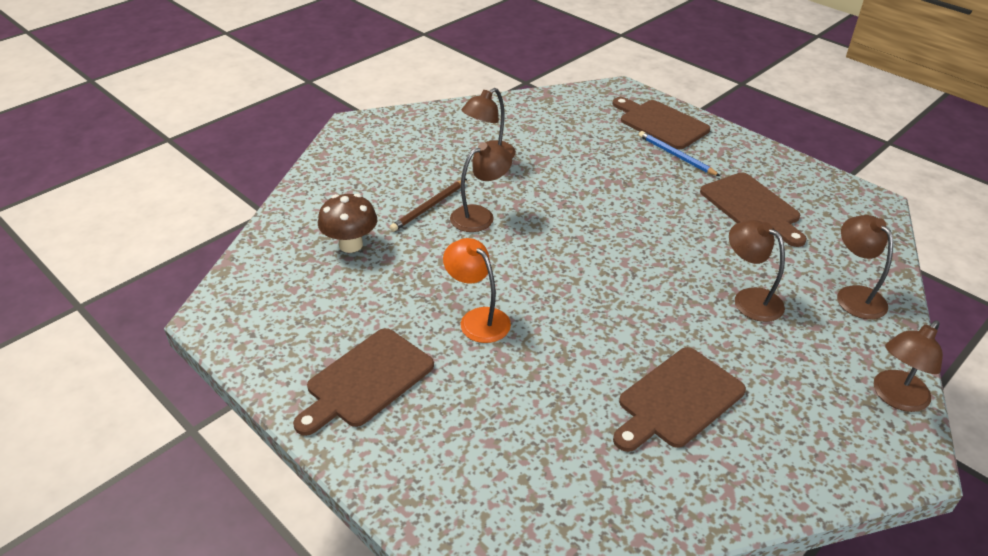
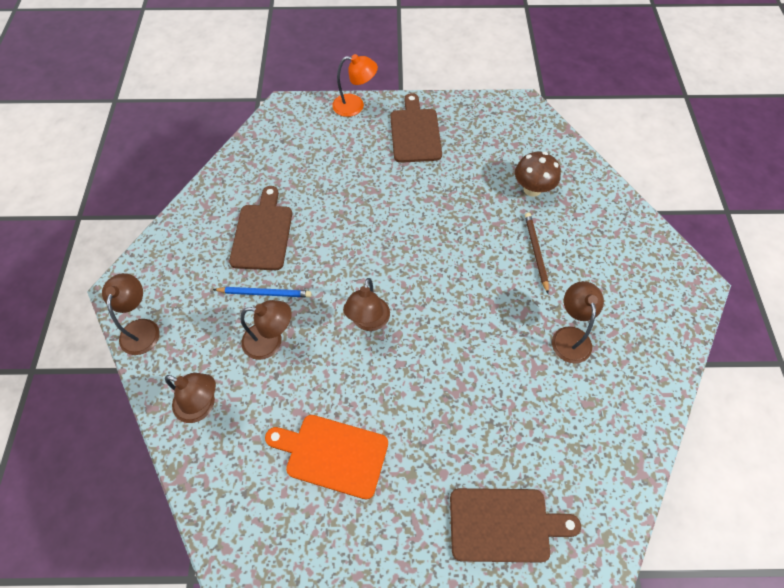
camera: 135 degrees right, 20 degrees up
(478, 319) = (407, 200): orange lamp -> orange lamp (355, 106)
(480, 216) = (498, 272): brown lamp -> brown lamp (368, 321)
(676, 156) = (445, 477): blue pencil -> blue pencil (265, 293)
(752, 207) = (332, 454): brown cutting board -> orange cutting board

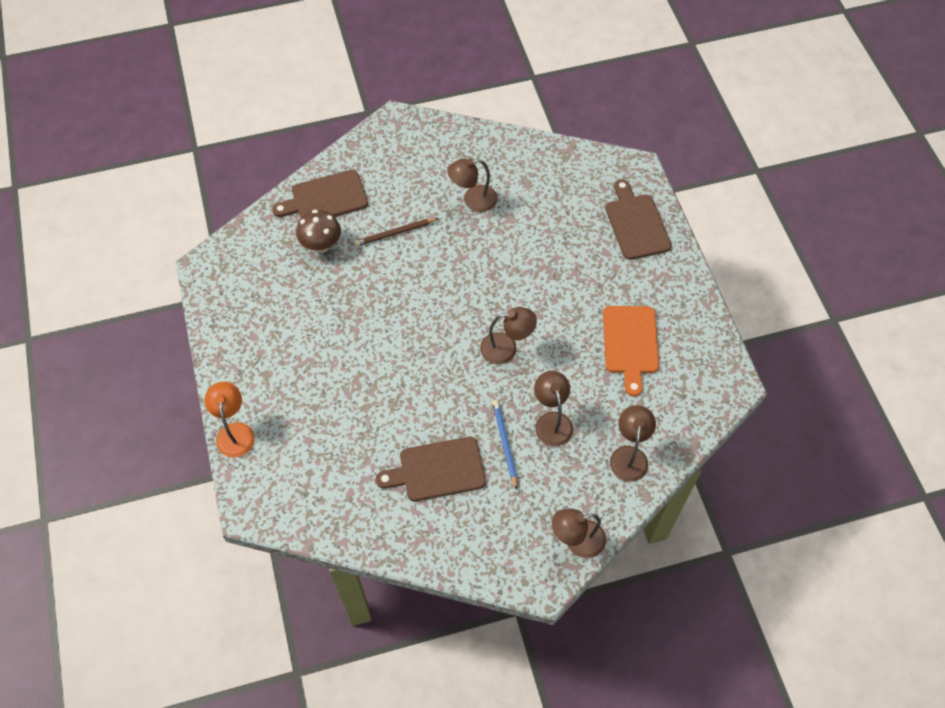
camera: 105 degrees left, 0 degrees up
(415, 132) = (266, 361): brown cutting board -> brown cutting board (325, 198)

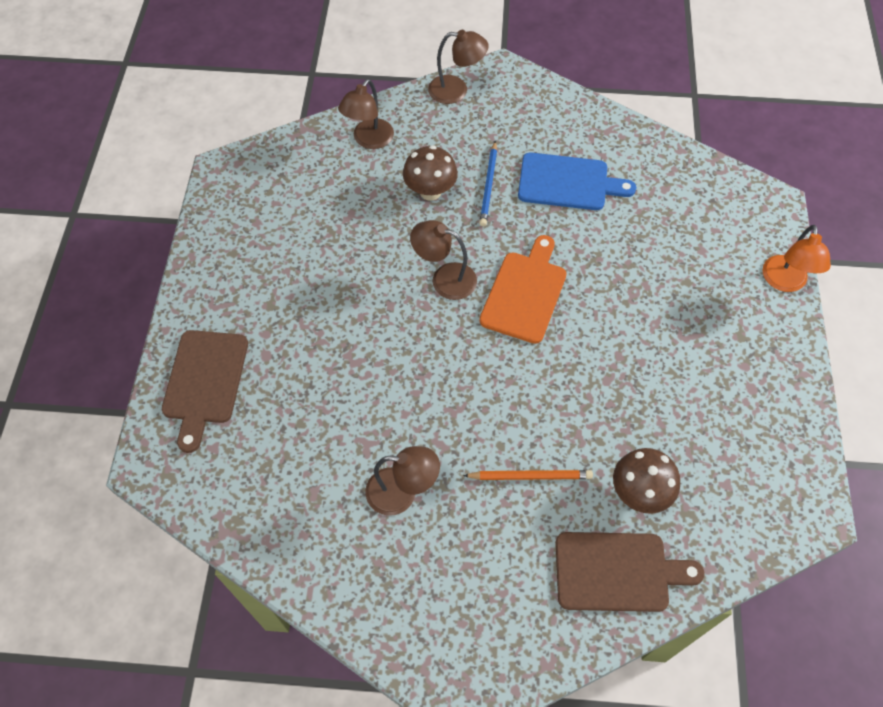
camera: 160 degrees left, 0 degrees up
(395, 233) = (530, 476): brown pencil -> orange pencil
(437, 470) = (568, 182): brown cutting board -> blue cutting board
(552, 421) = (430, 191): brown lamp -> brown mushroom
(630, 343) = (303, 241): orange cutting board -> orange cutting board (525, 293)

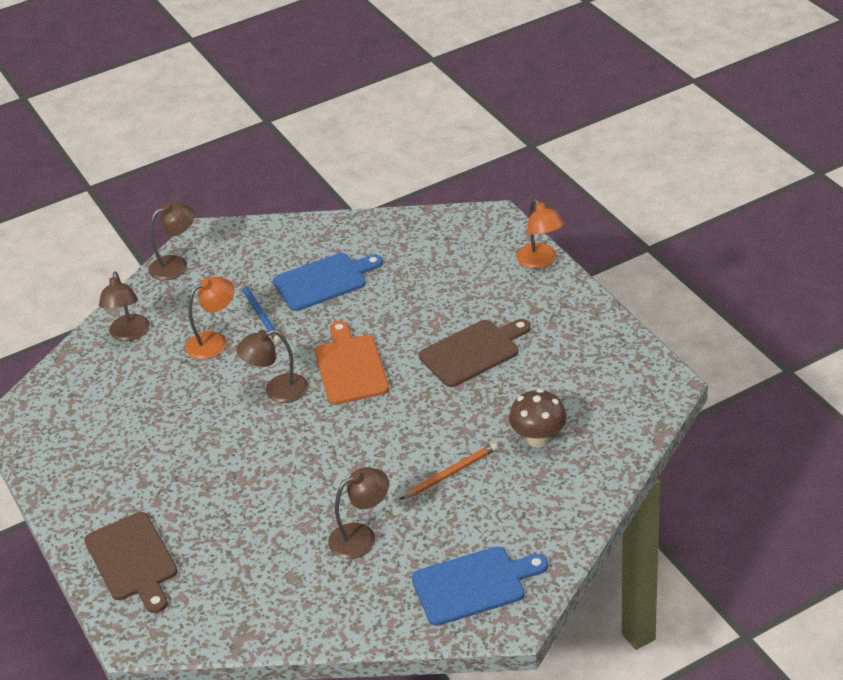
camera: 30 degrees left, 20 degrees down
(430, 191) = (214, 342): brown mushroom -> orange lamp
(461, 623) = (473, 585): none -> blue cutting board
(617, 571) = (561, 491): brown cutting board -> brown cutting board (473, 352)

